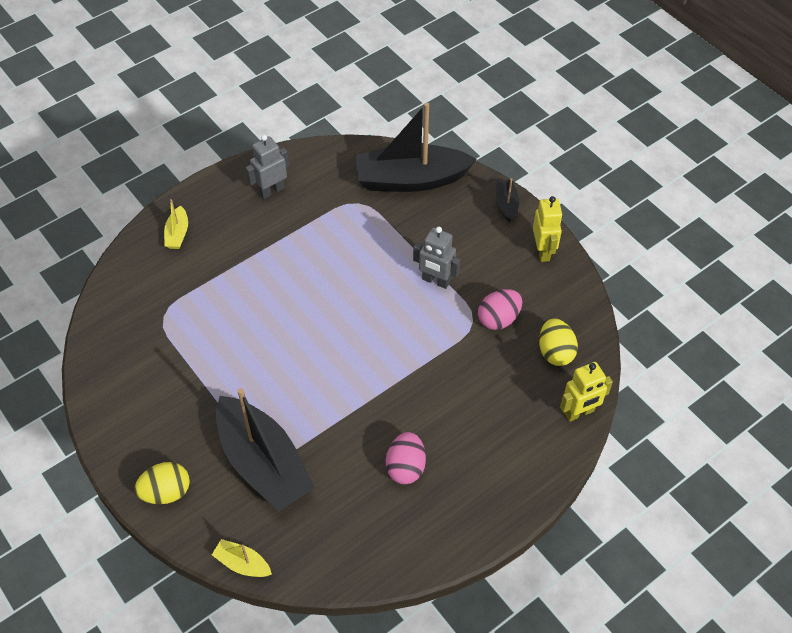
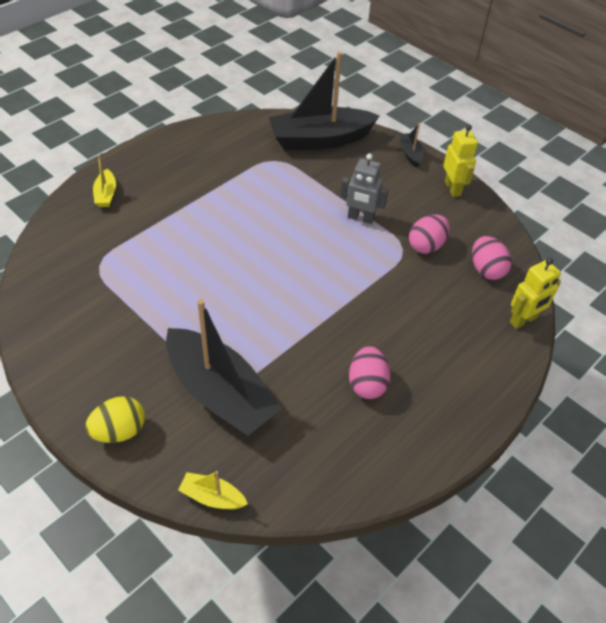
camera: 10 degrees left, 5 degrees down
(271, 191) = (192, 155): grey robot -> none
(555, 352) = (486, 270): yellow egg -> pink egg

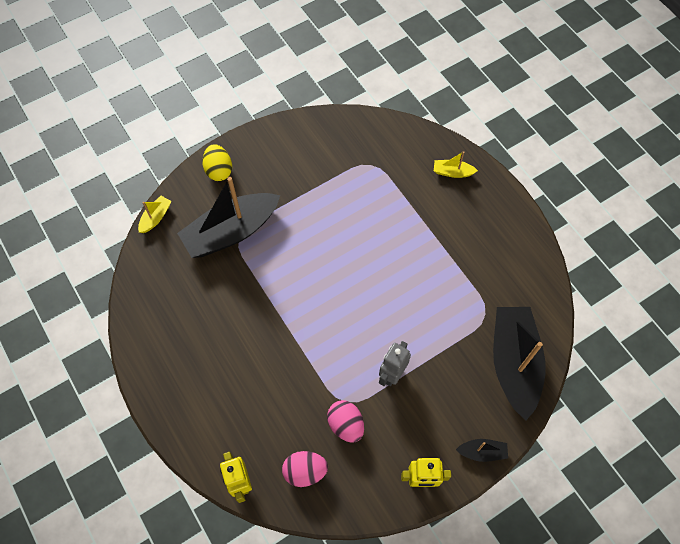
camera: 105 degrees right, 15 degrees up
(367, 384) = (211, 332): pink egg -> none

